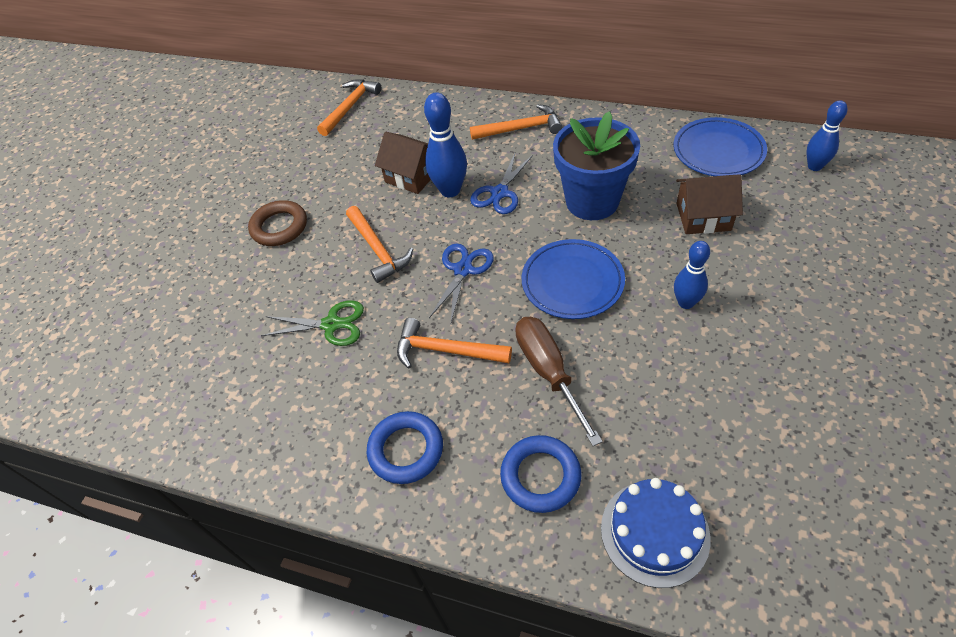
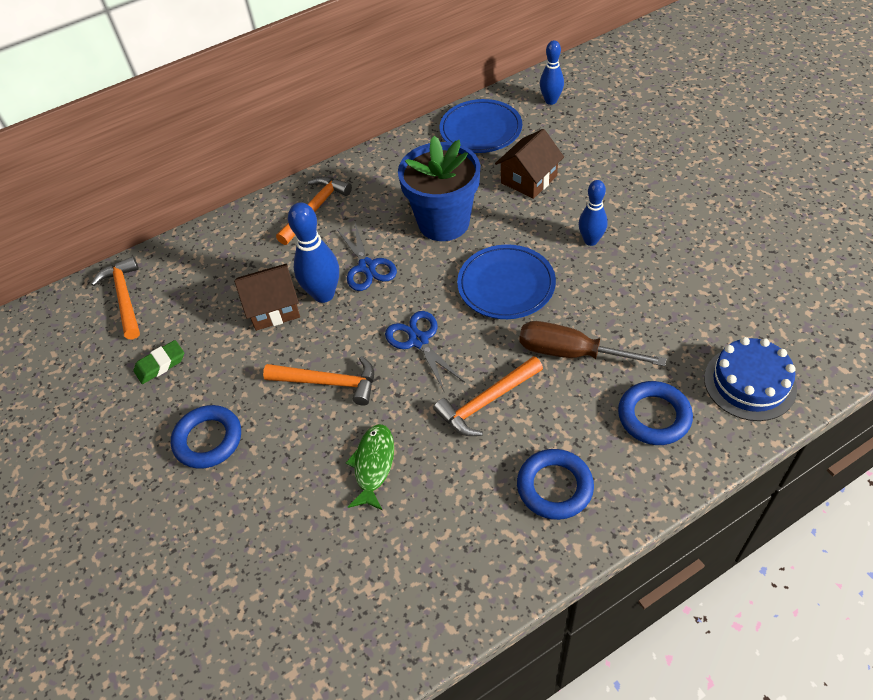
camera: 50 degrees left, 0 degrees up
(279, 227) = (208, 440): brown ring -> blue ring
(315, 162) = (160, 364): none -> green eraser
(331, 324) = (373, 465): green scissors -> green fish

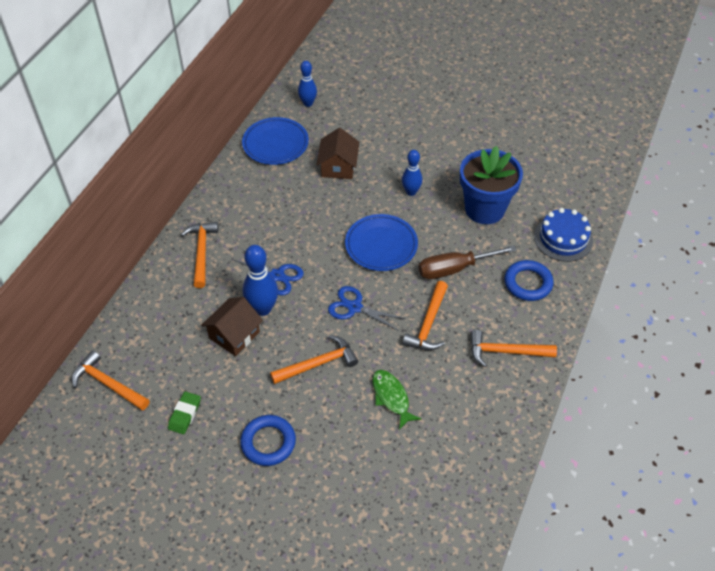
camera: 40 degrees left, 0 degrees up
(444, 222) = (305, 221): blue flower pot -> blue flower pot (484, 209)
(554, 487) = (505, 351): blue ring -> orange hammer

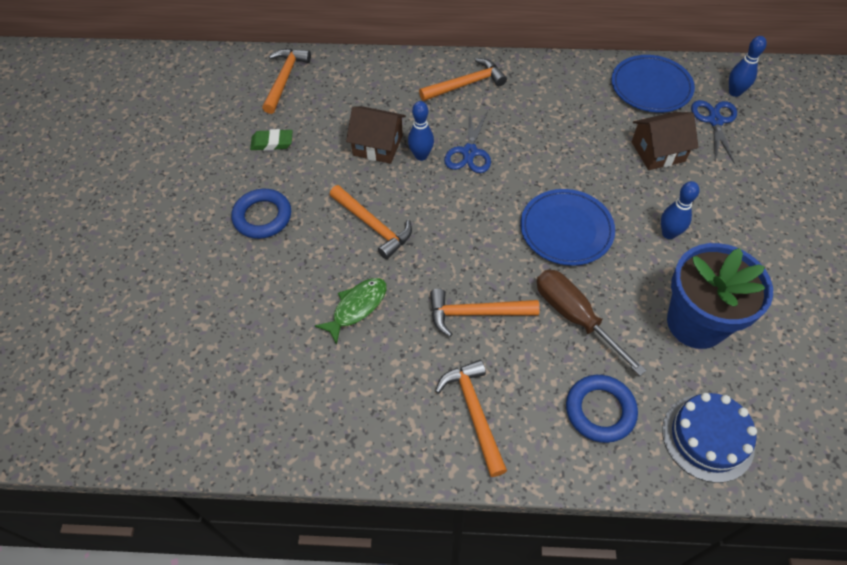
camera: 70 degrees right, 5 degrees up
(263, 308) = (421, 156): blue bowling pin -> blue bowling pin, size x0.66
(354, 307) = (463, 233): blue scissors -> blue scissors (715, 121)

